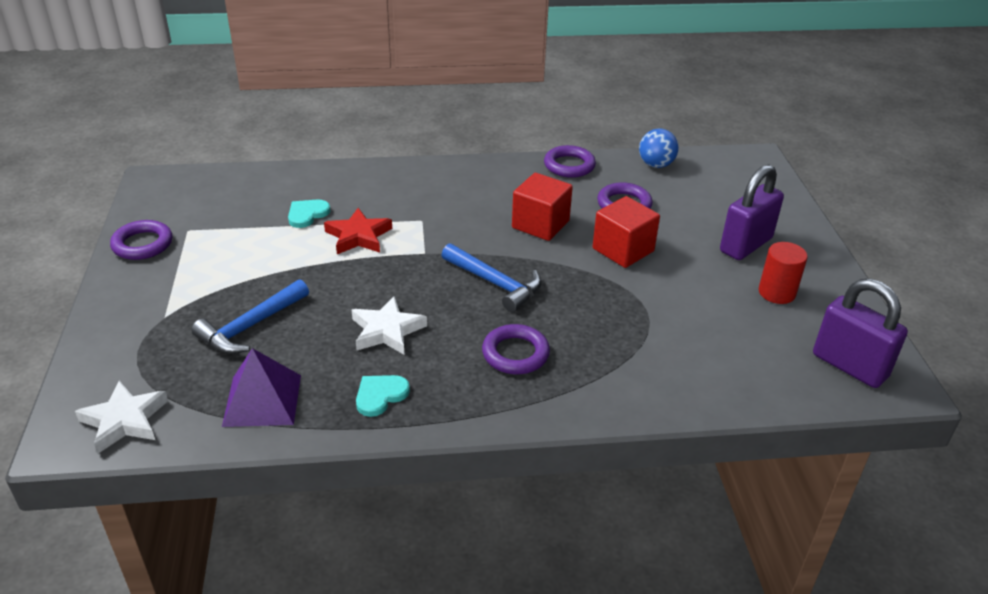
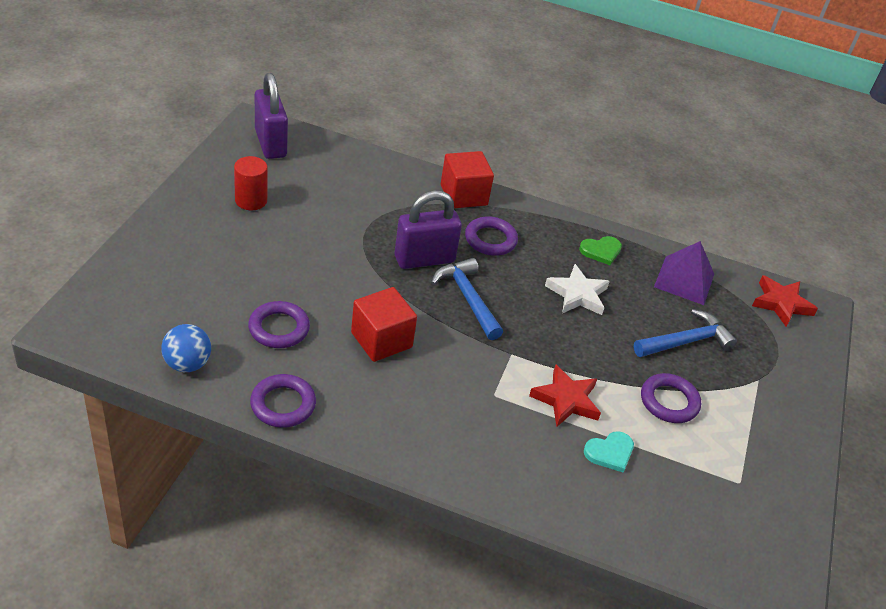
camera: 160 degrees left, 5 degrees up
(124, 420) = (781, 303): white star -> red star
(142, 244) = (786, 480): purple ring -> purple ring (669, 402)
(380, 395) = (601, 251): turquoise heart -> green heart
(623, 250) = (331, 283): red cube -> red cube (464, 195)
(745, 245) = (220, 243): purple padlock -> purple padlock (424, 259)

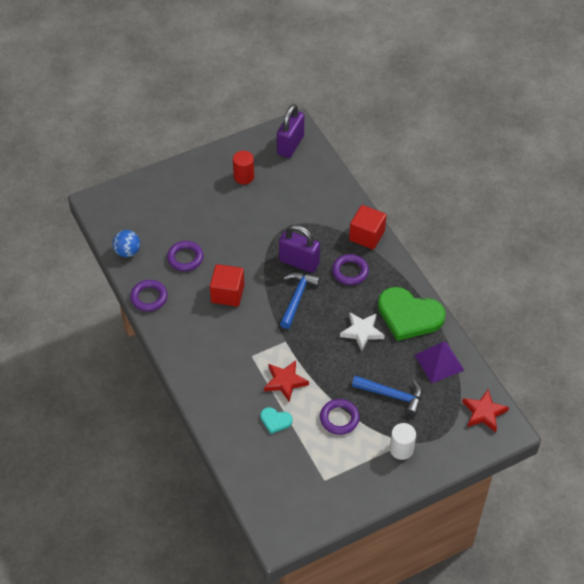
camera: 50 degrees right, 10 degrees up
(601, 251) = (409, 315): green heart -> green heart, size x2.22
(763, 392) = (401, 449): none -> white cylinder

